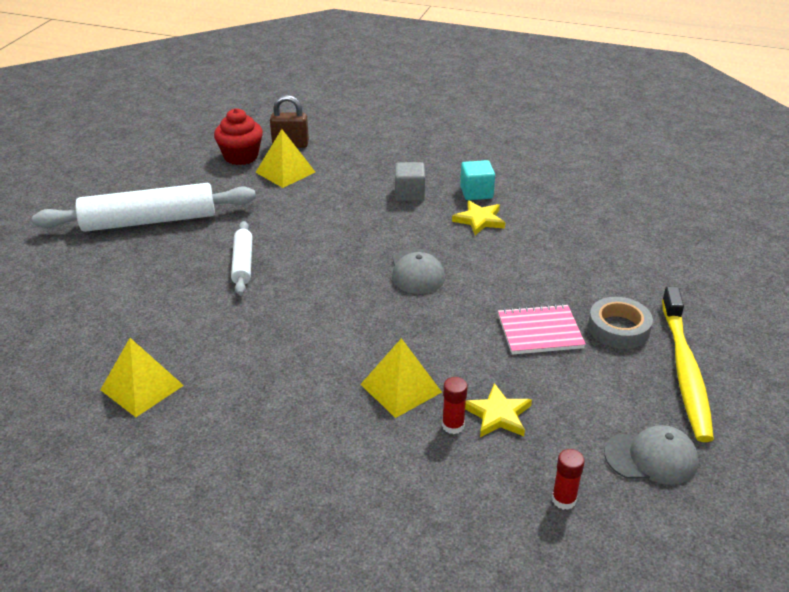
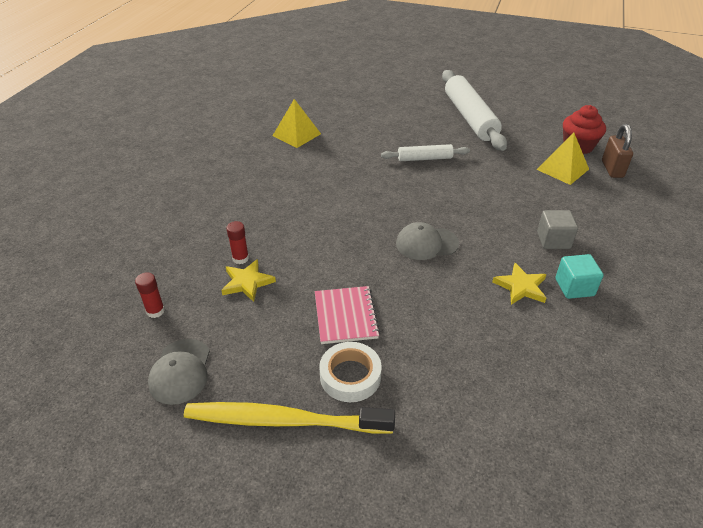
camera: 90 degrees right, 5 degrees up
(401, 388) = (283, 234): yellow pyramid -> none
(618, 328) = (350, 376): grey tape -> white tape

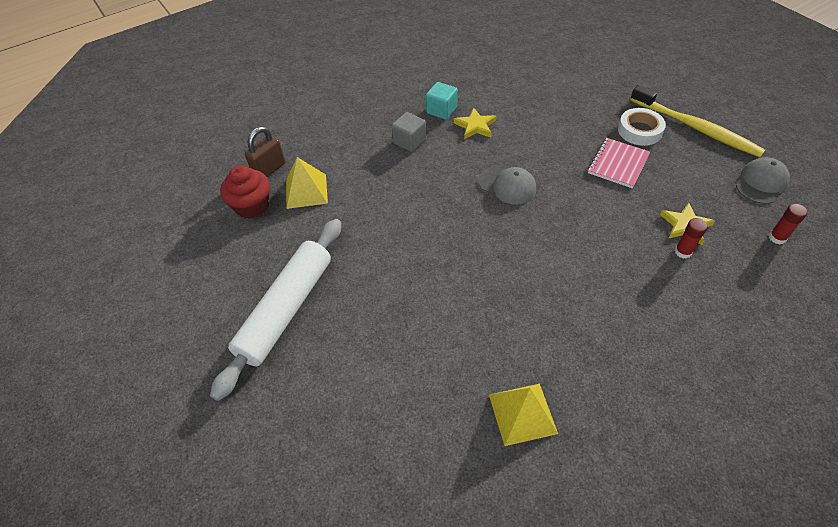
camera: 140 degrees left, 10 degrees up
(425, 158) = (410, 275): white rolling pin -> none

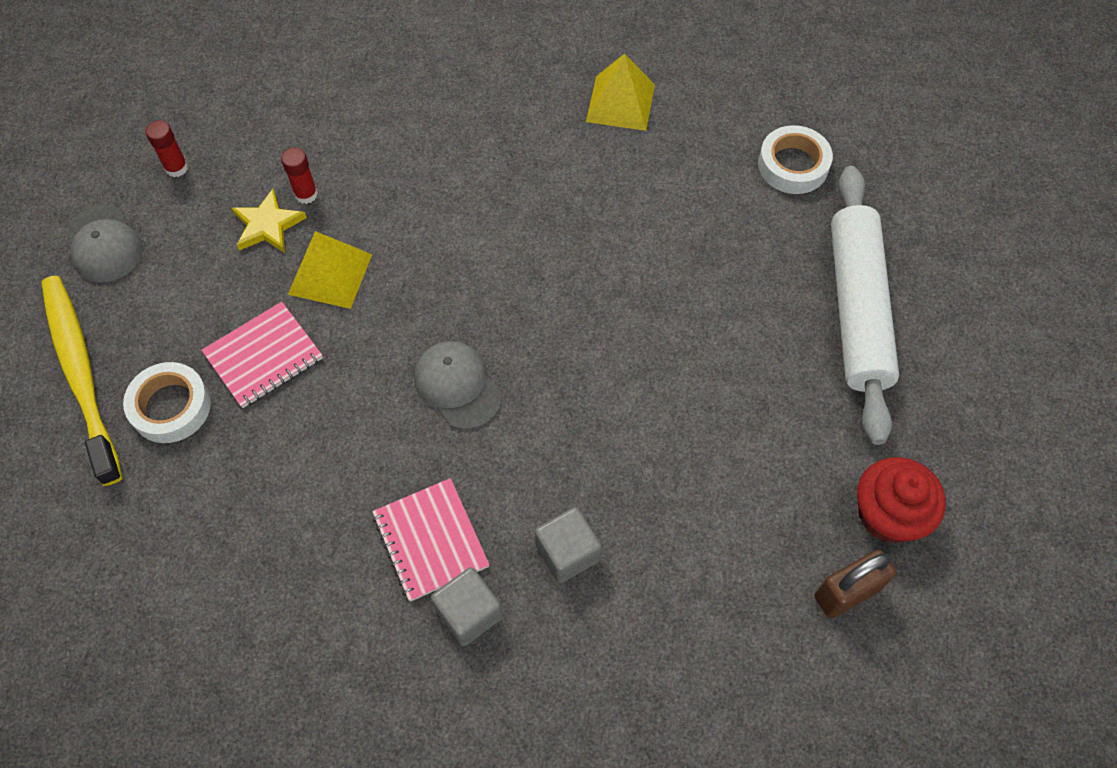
camera: 160 degrees left, 10 degrees up
(286, 309) = (857, 309): white rolling pin -> white rolling pin turned 45 degrees counterclockwise
(306, 191) = (787, 510): yellow pyramid -> yellow pyramid (330, 274)
(359, 408) = (793, 165): none -> white tape
(441, 110) = (469, 613): turquoise cube -> grey cube
(475, 126) = (430, 540): yellow star -> pink notebook
(761, 183) = (104, 244): grey cap -> grey cap turned 90 degrees counterclockwise

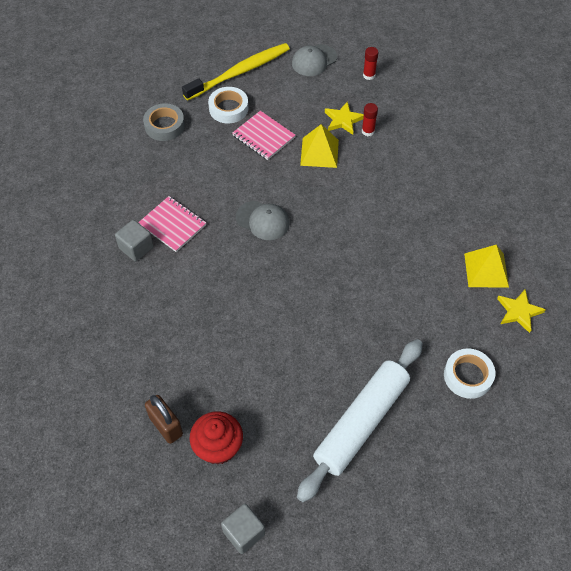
camera: 80 degrees right, 5 degrees down
(173, 531) = (164, 125): none -> grey tape
(430, 540) = (173, 225): pink notebook -> pink notebook turned 75 degrees clockwise
(457, 386) = (263, 220): grey cap -> grey cap turned 75 degrees clockwise
(567, 553) = (173, 285): grey cube -> grey cube (244, 533)
(697, 83) = (518, 312): none -> yellow star
(857, 309) = (361, 422): white rolling pin -> white rolling pin turned 45 degrees counterclockwise

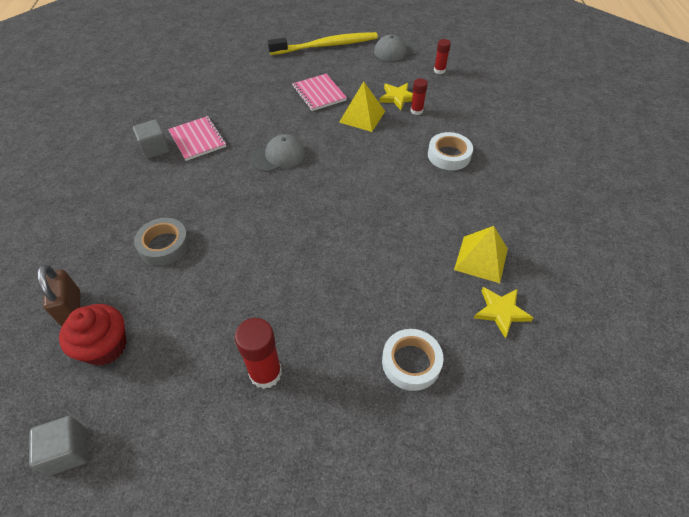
camera: 20 degrees right, 5 degrees down
(164, 125) = (240, 68): grey tape -> grey tape (164, 245)
(228, 108) = (301, 68): white tape -> white tape (449, 155)
(263, 220) = (278, 156): grey cap -> grey cap turned 75 degrees counterclockwise
(361, 422) = (265, 373): white rolling pin -> red glue stick

